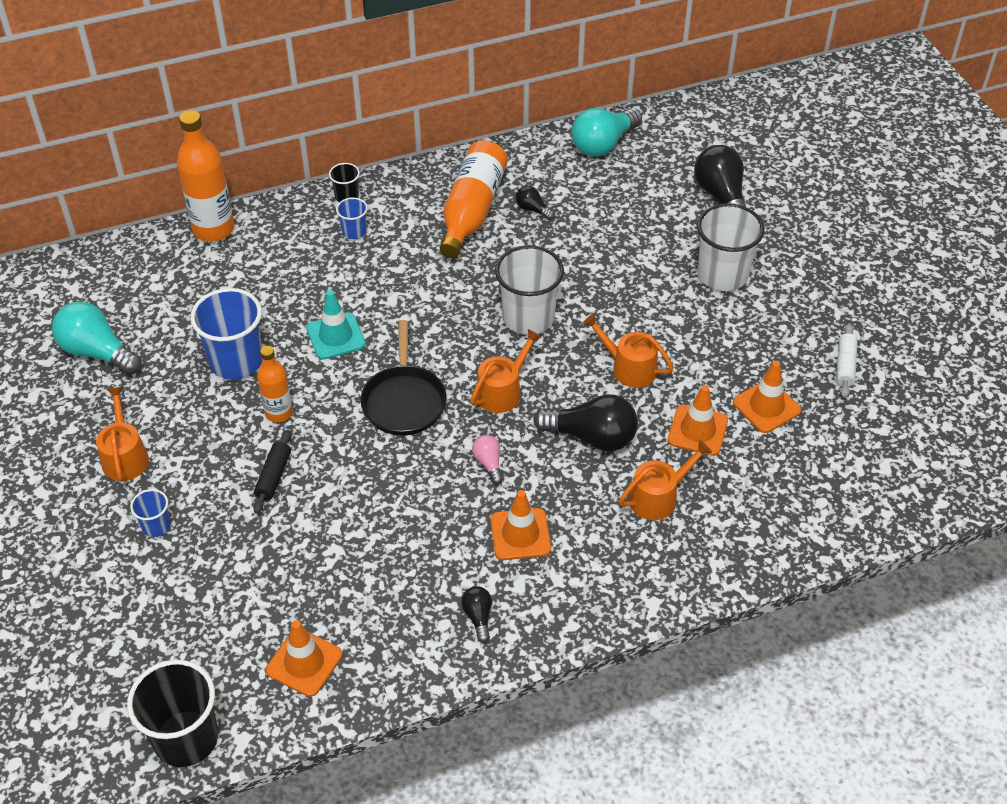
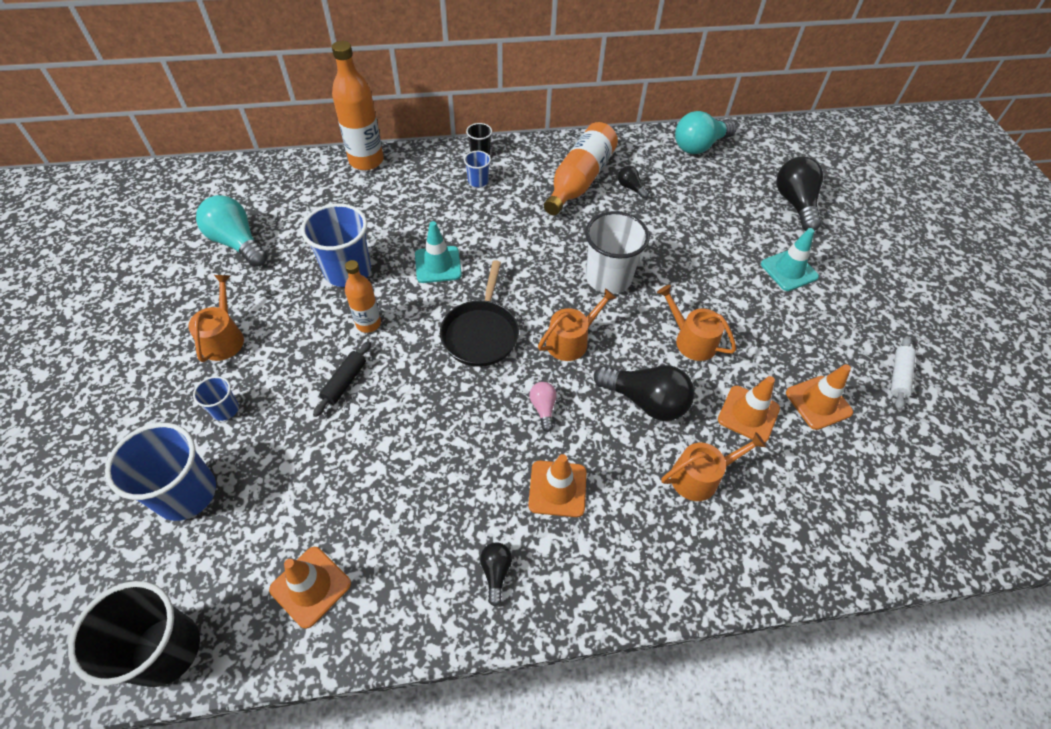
camera: 10 degrees right, 5 degrees up
(149, 609) = (186, 493): none -> blue cup
(722, 275) = (789, 270): white cup -> turquoise traffic cone

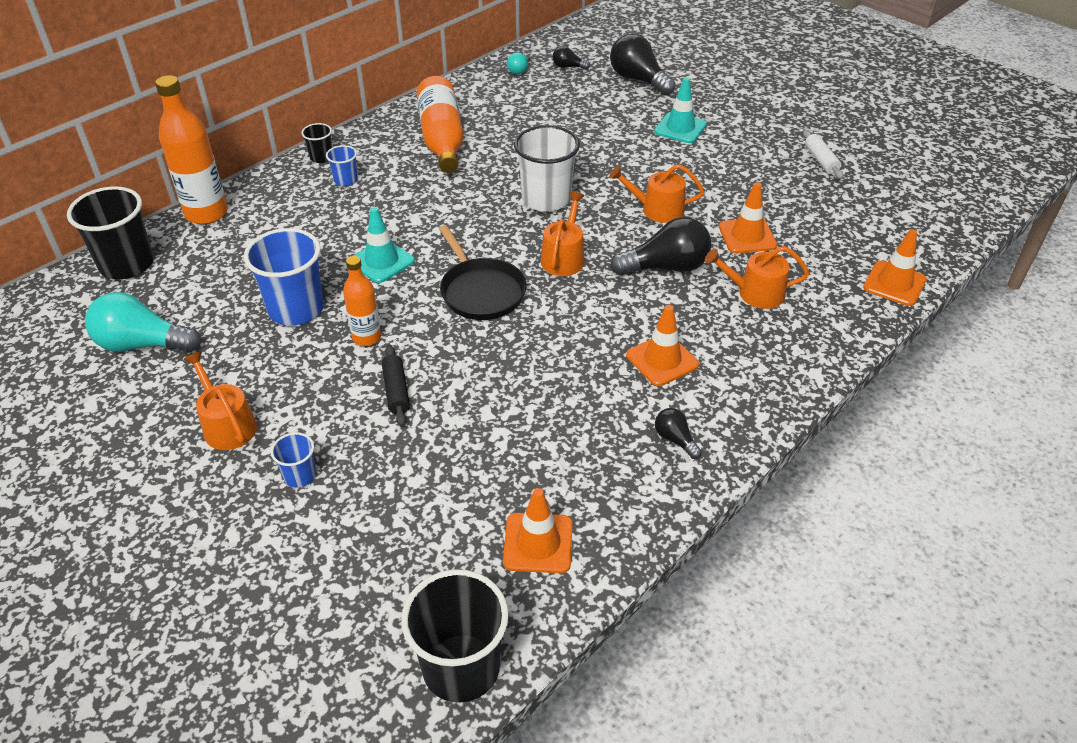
camera: 35 degrees left, 10 degrees down
(186, 493) = (339, 556): blue cup -> none
(285, 175) = (127, 264): none -> black cup
(543, 408) = (592, 315): pink light bulb -> none
(630, 188) = (493, 125): black light bulb -> black light bulb (568, 67)
(699, 146) = (519, 70): turquoise light bulb -> turquoise light bulb, size x0.50
(700, 476) = (755, 293): orange watering can -> orange watering can turned 120 degrees counterclockwise
(818, 402) = (786, 204): orange traffic cone -> orange traffic cone (894, 284)

